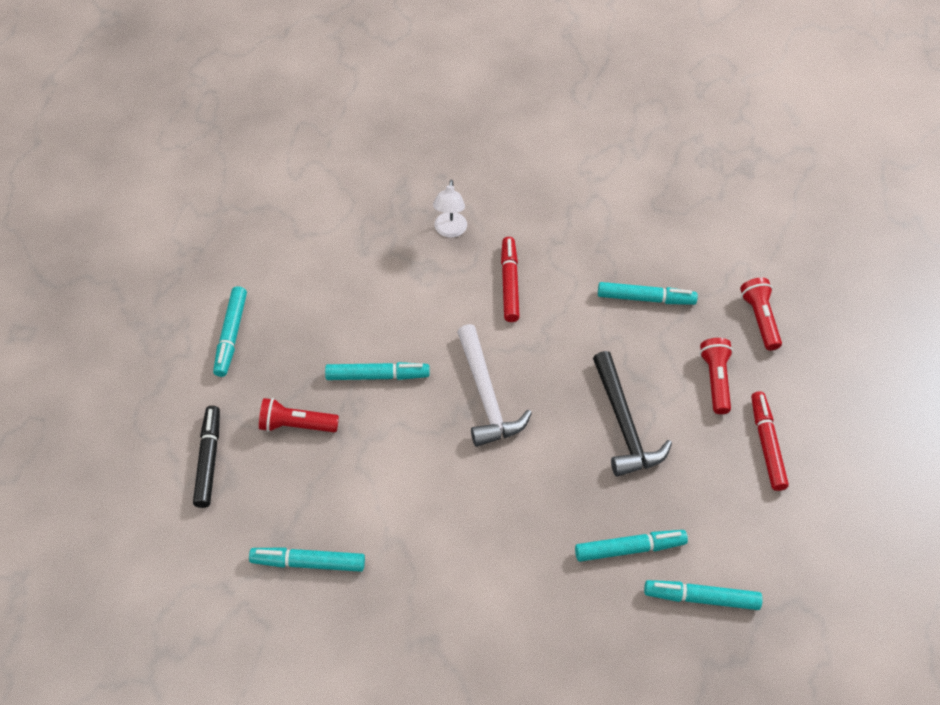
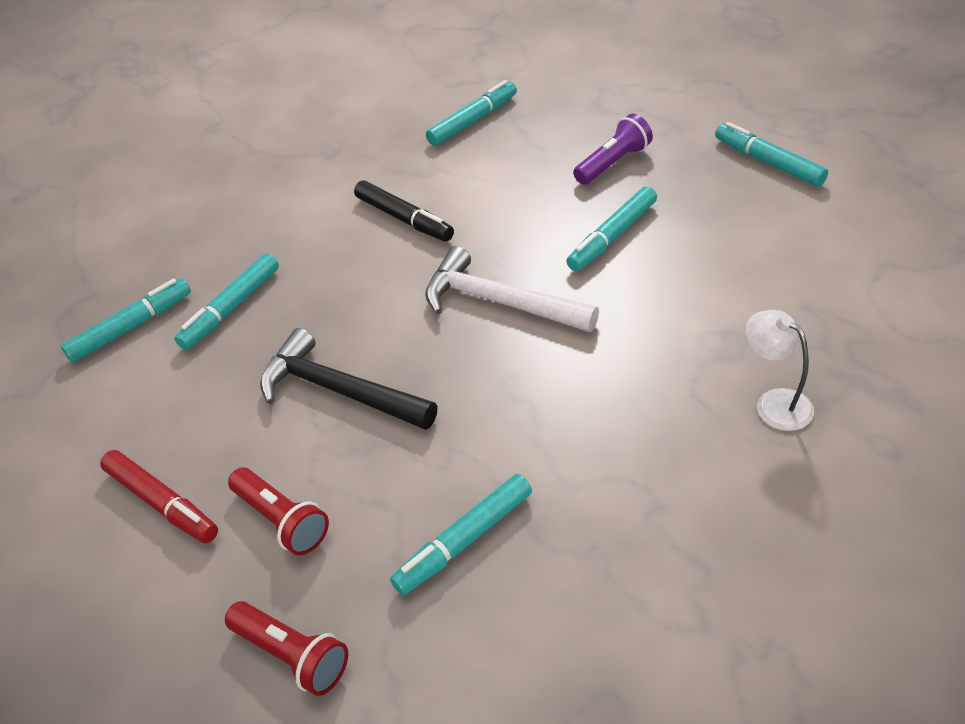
camera: 140 degrees right, 10 degrees down
(208, 460) = (633, 104): black marker -> black marker (404, 219)
(296, 425) = (613, 163): red flashlight -> purple flashlight
(509, 283) = (629, 411): red marker -> none

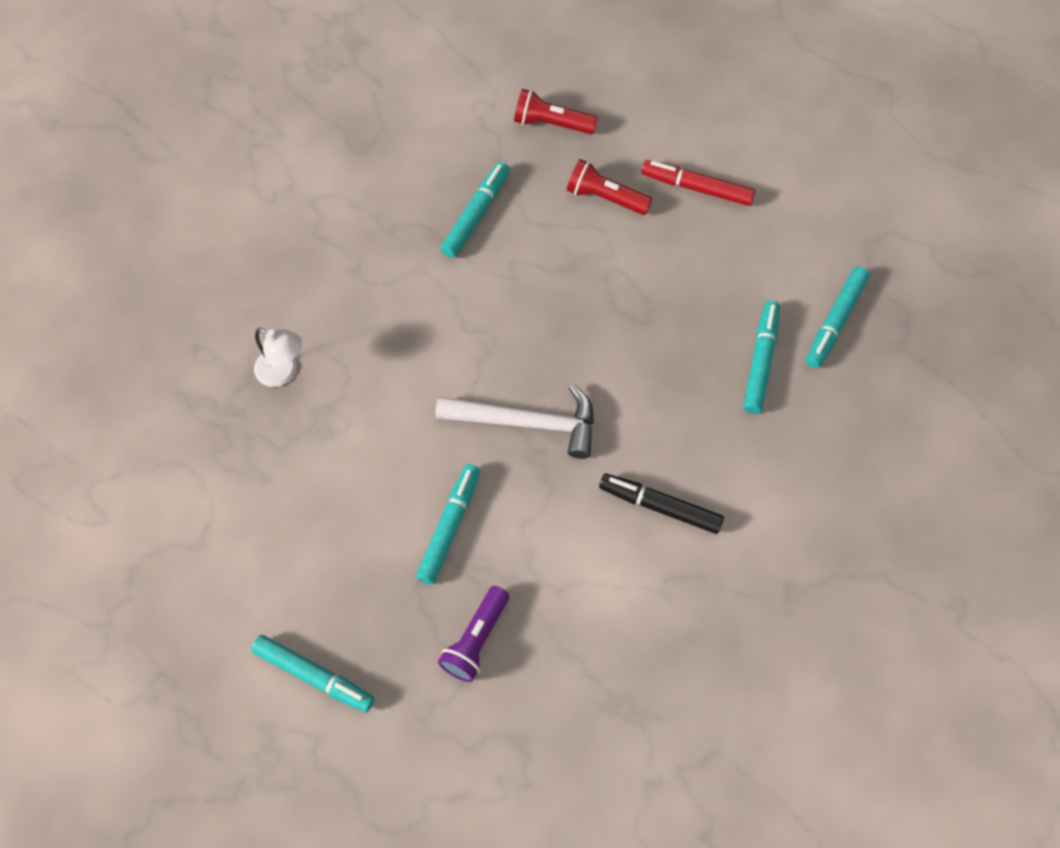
camera: 155 degrees right, 20 degrees up
(339, 390) = (620, 304): black hammer -> none
(473, 121) = (657, 684): turquoise marker -> none

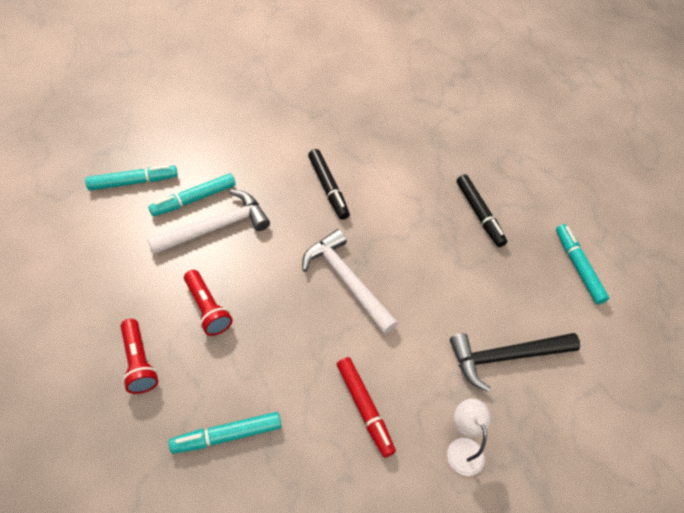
camera: 140 degrees left, 10 degrees down
(311, 490) = (505, 356): none -> black hammer
(449, 527) = (443, 270): turquoise marker -> none
(476, 640) = (479, 214): purple flashlight -> black marker
(551, 123) = (95, 453): red flashlight -> red flashlight (207, 309)
(697, 188) = (84, 313): red marker -> red marker (364, 408)
(703, 355) = (216, 227): none -> white hammer

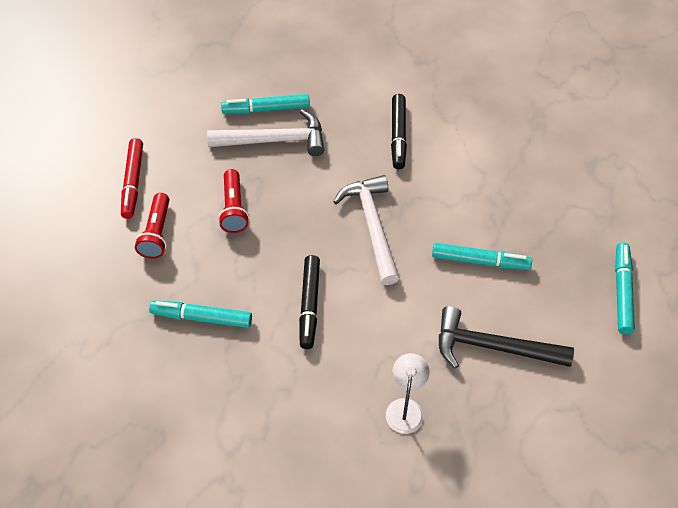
camera: 30 degrees right, 0 degrees up
(133, 182) = (220, 78): turquoise marker -> turquoise marker (480, 261)
(364, 408) = (332, 341): red marker -> red marker (133, 182)
(479, 214) = (542, 207): black marker -> black marker (309, 305)

